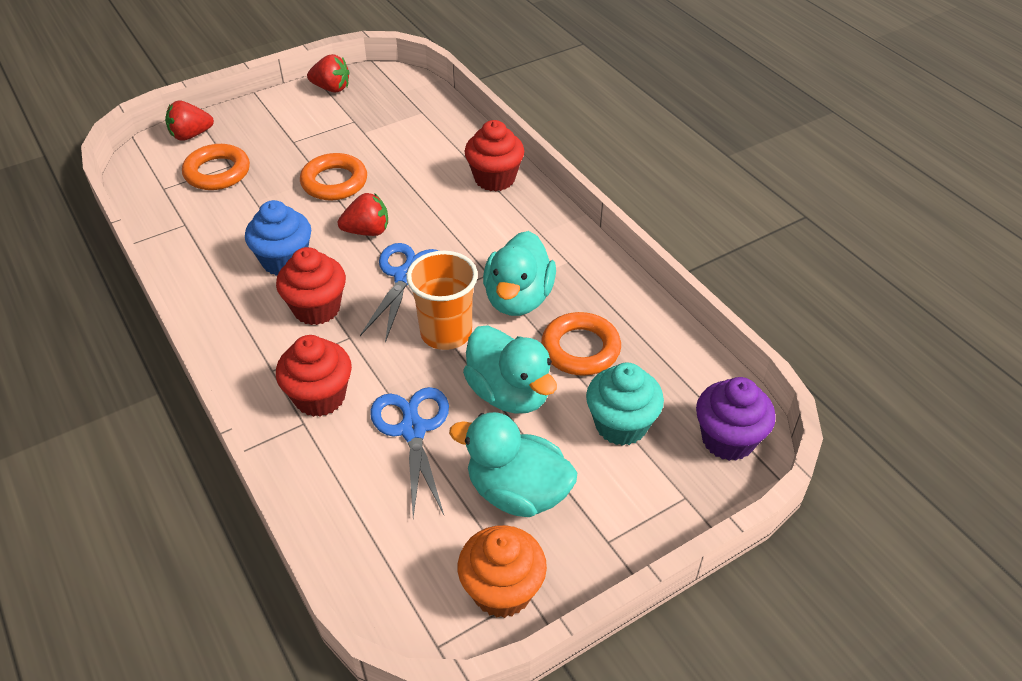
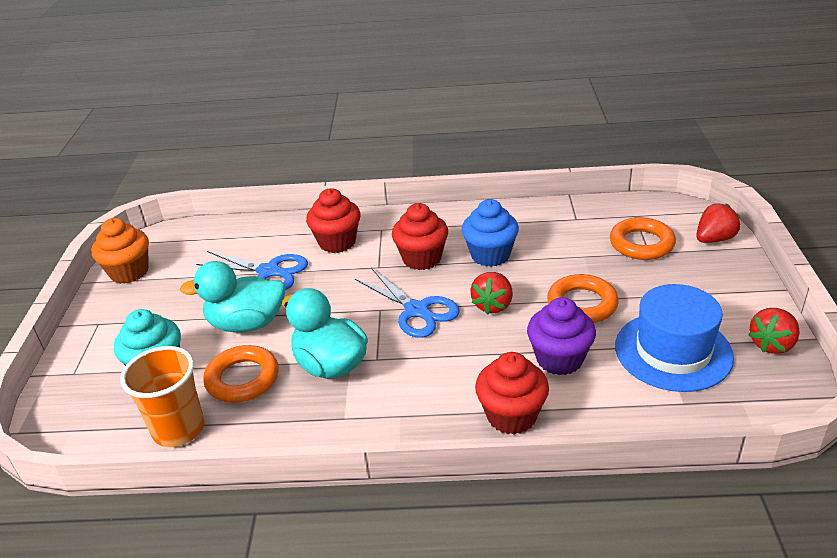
camera: 125 degrees right, 10 degrees down
(191, 135) = (714, 239): red strawberry -> red strawberry turned 45 degrees clockwise
(368, 126) = (673, 351): none -> blue hat
(446, 333) = (334, 312): orange cup -> orange cup (179, 429)
(517, 492) = (174, 299): turquoise duck -> none
(728, 439) = (75, 421): purple cupcake -> purple cupcake (559, 359)

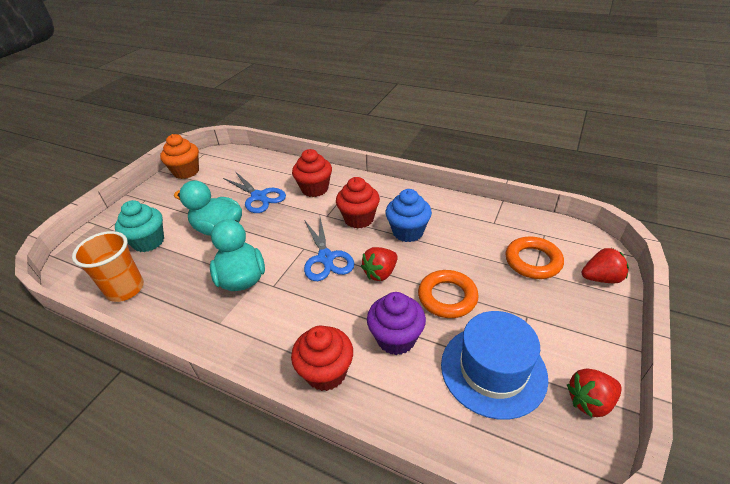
camera: 25 degrees right, 5 degrees up
(242, 379) = (185, 268): orange ring -> none

